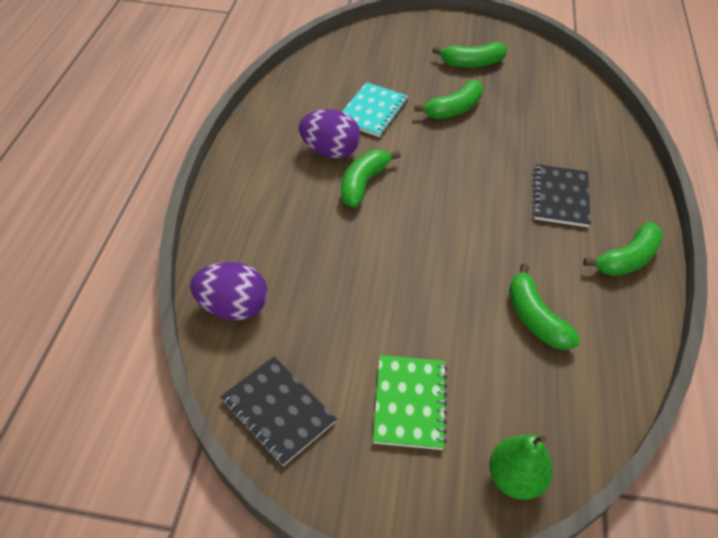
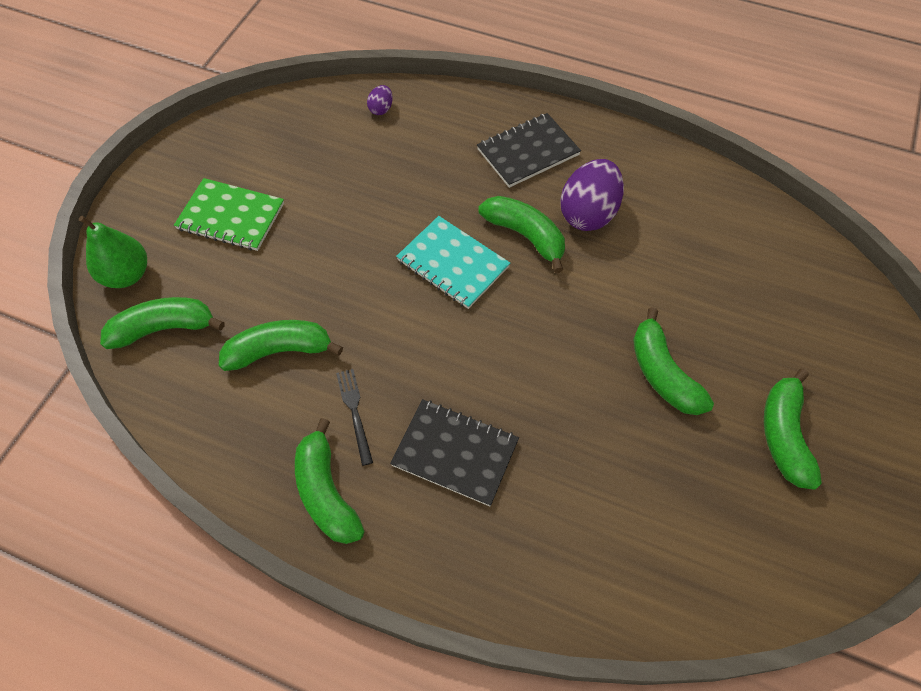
camera: 105 degrees right, 10 degrees up
(233, 307) = (381, 109): purple egg -> purple egg, size x0.46
(278, 411) = (263, 127): black notebook -> black notebook (528, 152)
(372, 111) = (664, 272): turquoise notebook -> turquoise notebook (453, 264)
(556, 416) = (164, 328): none -> green banana
(561, 256) = (355, 412): none -> black fork

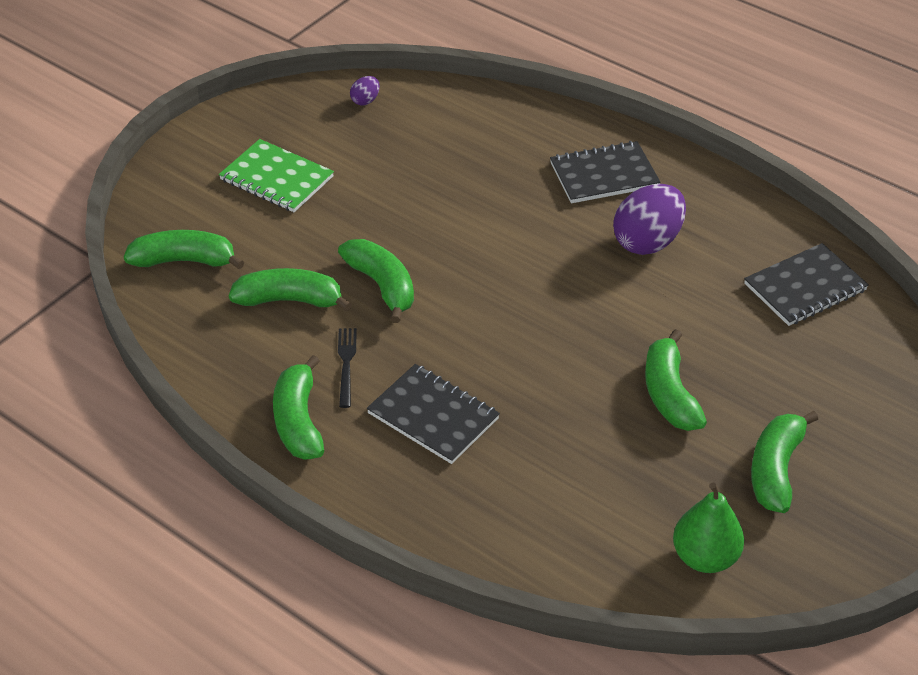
camera: 15 degrees right, 15 degrees down
(127, 275) = (161, 210): green pear -> green pear (705, 557)
(381, 109) = (461, 109): purple egg -> purple egg (365, 101)
(453, 264) = (487, 260): turquoise notebook -> none
(525, 236) = (572, 249): green banana -> green banana (382, 285)
(737, 231) = (805, 287): none -> black notebook

